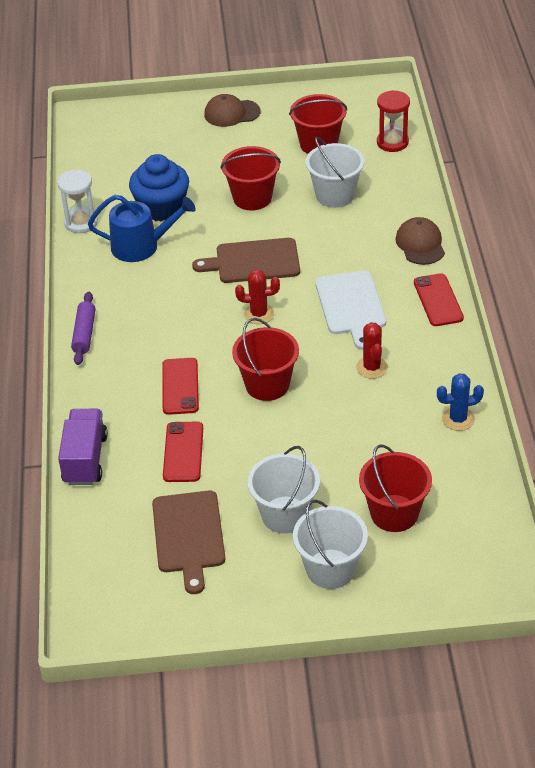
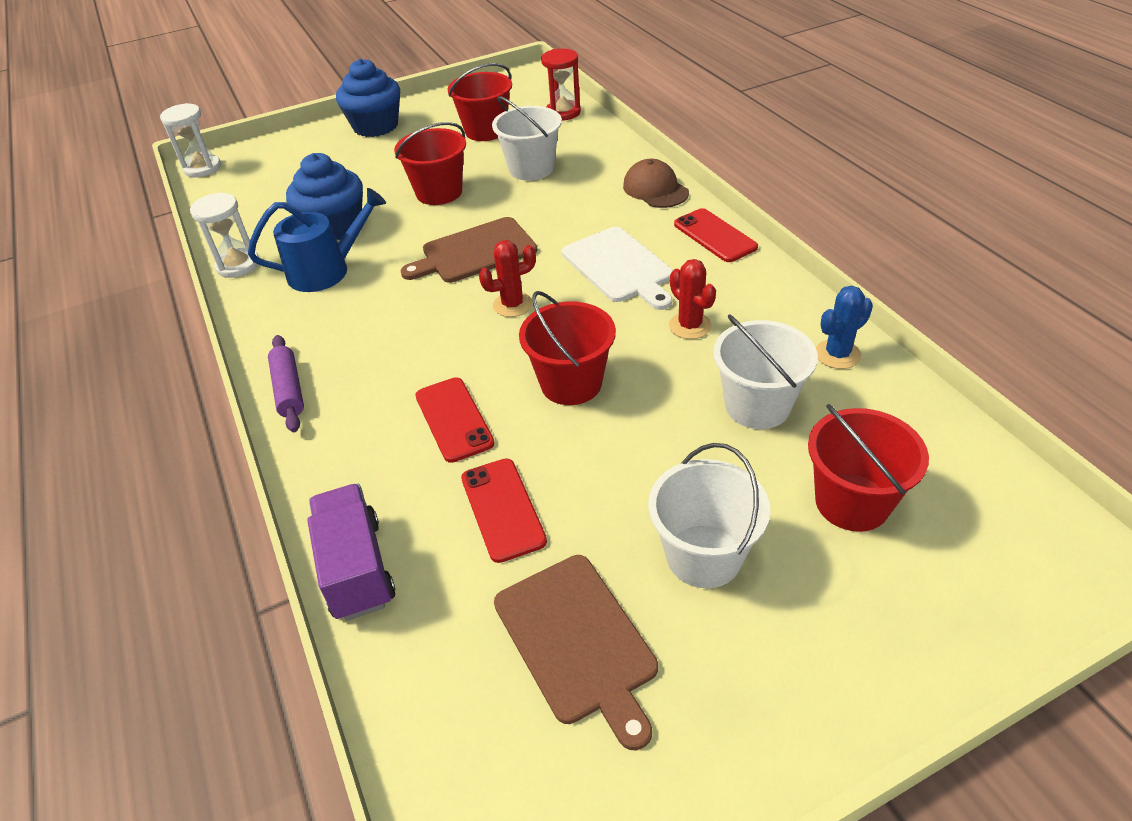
camera: 20 degrees left, 0 degrees up
(81, 120) = (202, 168): none -> white hourglass
(231, 113) = (375, 126): brown cap -> blue cupcake
(330, 569) = (825, 621): white bucket -> white bucket (757, 405)

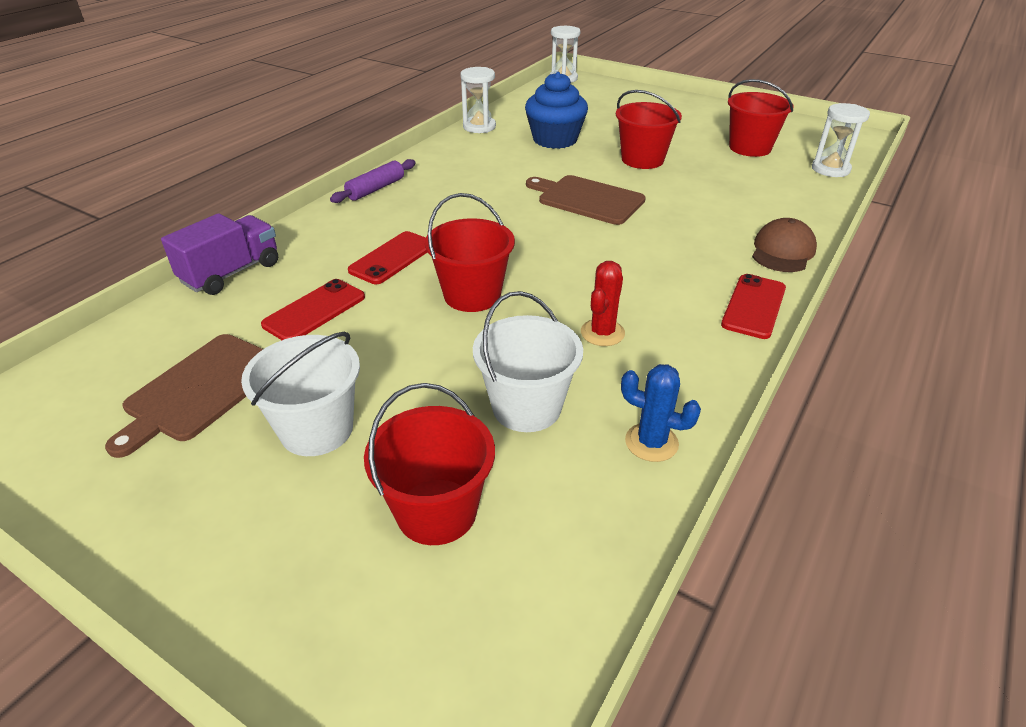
camera: 55 degrees right, 5 degrees down
(326, 271) = (504, 155): blue watering can -> none
(375, 126) = (690, 108): blue cupcake -> none
(512, 305) = (541, 237): red cactus -> none
(531, 168) = (727, 184): white bucket -> none
(563, 112) = (830, 169): red hourglass -> white hourglass
(619, 267) = (644, 269): white cutting board -> none

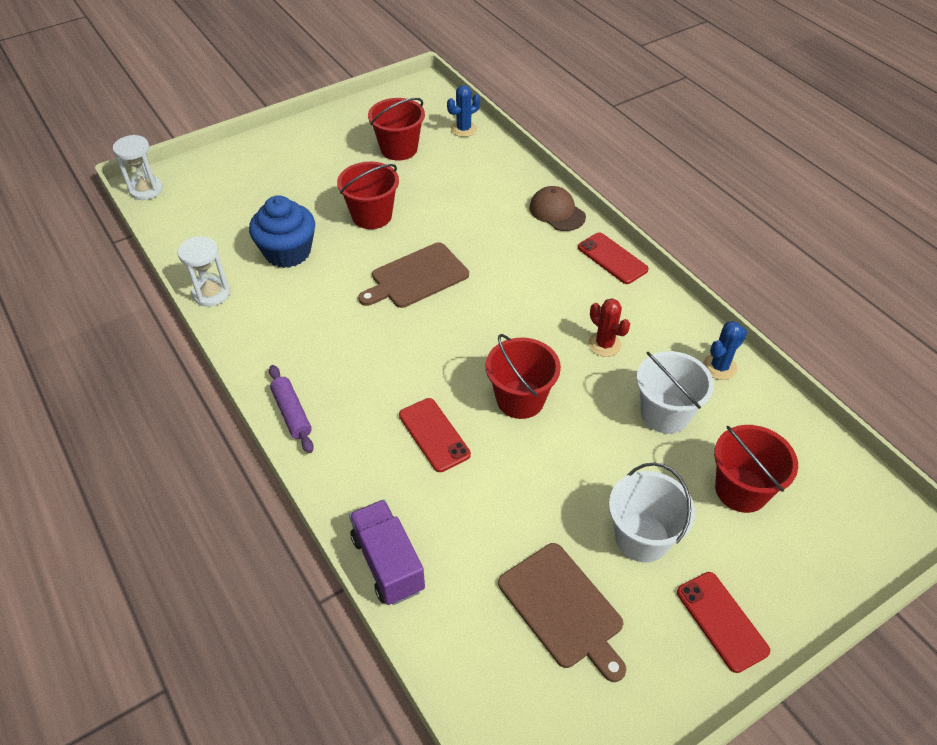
camera: 65 degrees left, 10 degrees up
(314, 311) = (488, 509): red phone -> red phone (721, 621)
(830, 169) = (463, 129): white hourglass -> blue cactus

